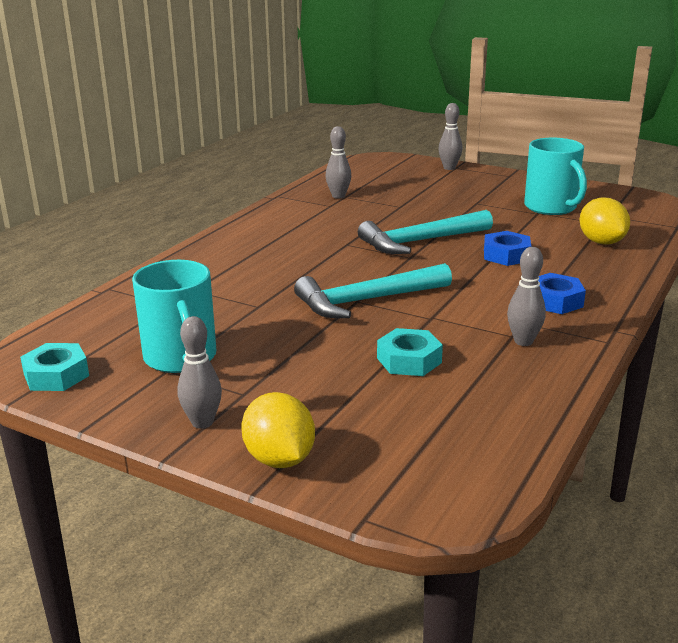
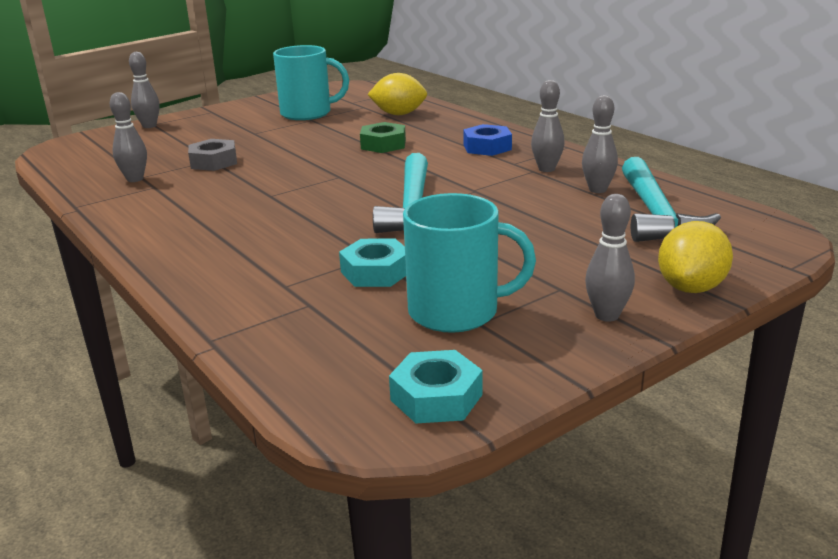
camera: 65 degrees left, 0 degrees up
(279, 459) = (691, 287): yellow lemon -> yellow lemon turned 60 degrees counterclockwise
(396, 208) = (214, 162): none -> grey nut
(409, 360) = (547, 211): turquoise nut -> turquoise nut (376, 272)
(420, 241) = (310, 167): turquoise hammer -> turquoise hammer (656, 214)
(490, 377) = (597, 190): none -> grey bowling pin
(506, 255) = (383, 144): blue nut -> green nut

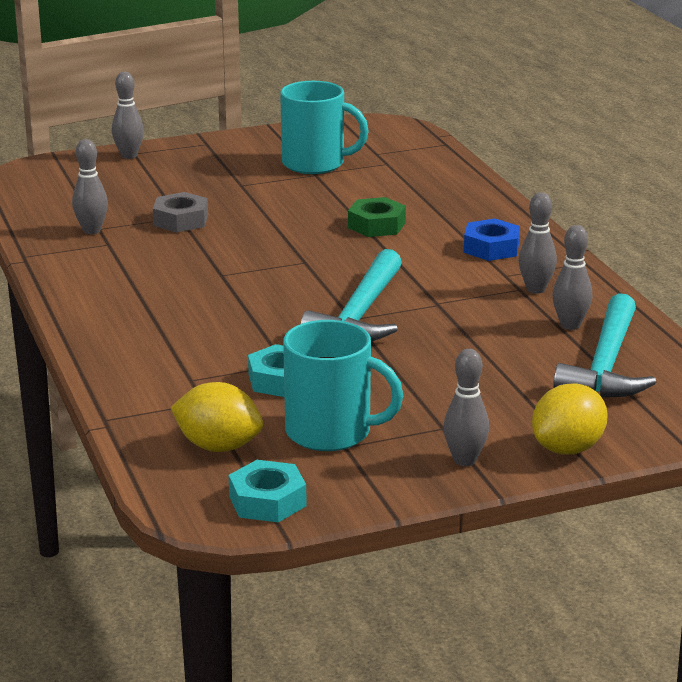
camera: 15 degrees right, 0 degrees up
(399, 114) = (421, 182): yellow lemon -> yellow lemon (218, 446)

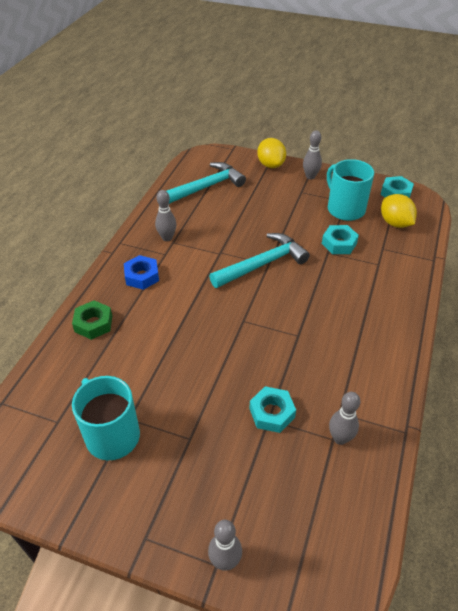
camera: 140 degrees left, 20 degrees up
(181, 220) = (272, 413): grey nut -> turquoise nut
(376, 225) = (168, 331): green nut -> green nut (93, 323)
(567, 448) = (270, 165): yellow lemon -> yellow lemon turned 75 degrees clockwise
(570, 325) = (186, 211): grey bowling pin -> none

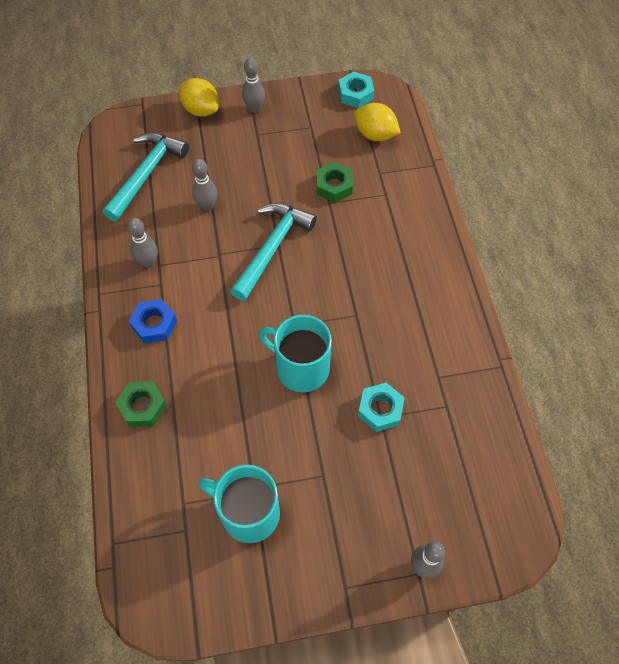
camera: 30 degrees left, 15 degrees up
(339, 243) = (334, 186): turquoise nut -> green nut
(340, 438) = (452, 402): grey bowling pin -> grey bowling pin (207, 206)
(345, 209) = (315, 138): turquoise mug -> turquoise mug (301, 368)

